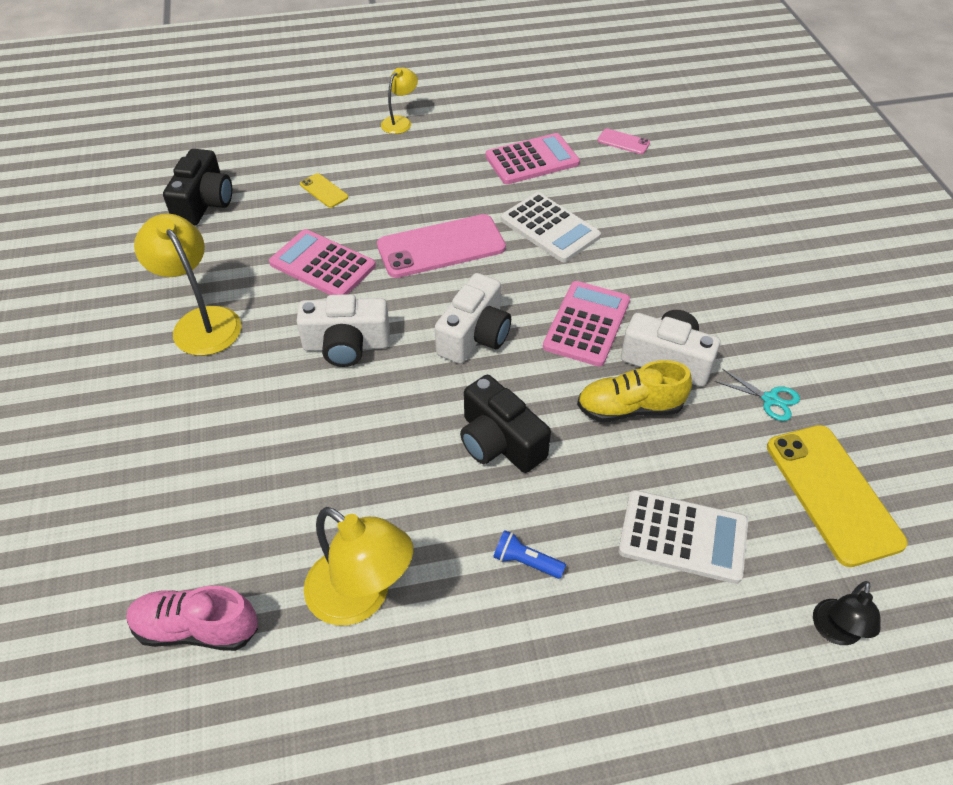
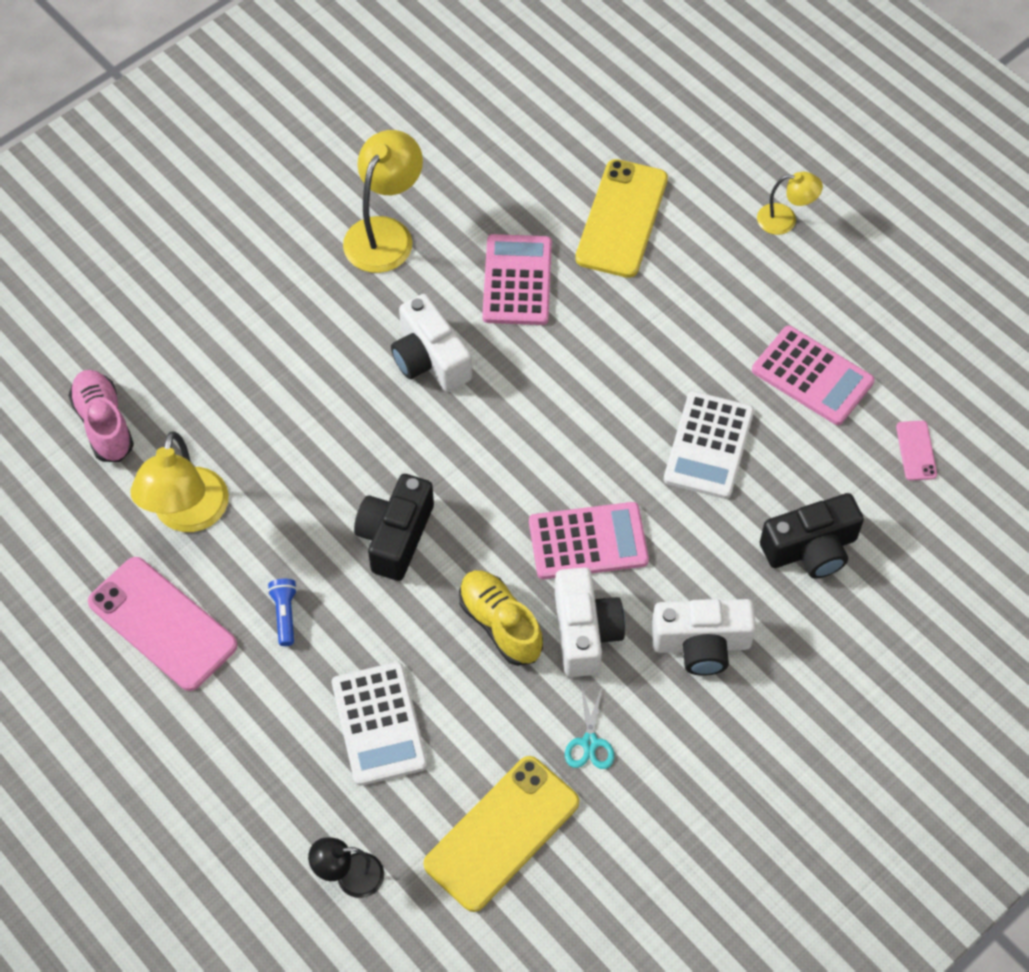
camera: 60 degrees right, 10 degrees up
(204, 203) = (533, 134): black camera -> black camera (811, 548)
(324, 191) = (622, 219): yellow phone -> yellow phone, size x2.18
(441, 247) = (611, 364): pink phone -> pink phone (162, 623)
(474, 335) = (509, 454): white camera -> white camera (701, 644)

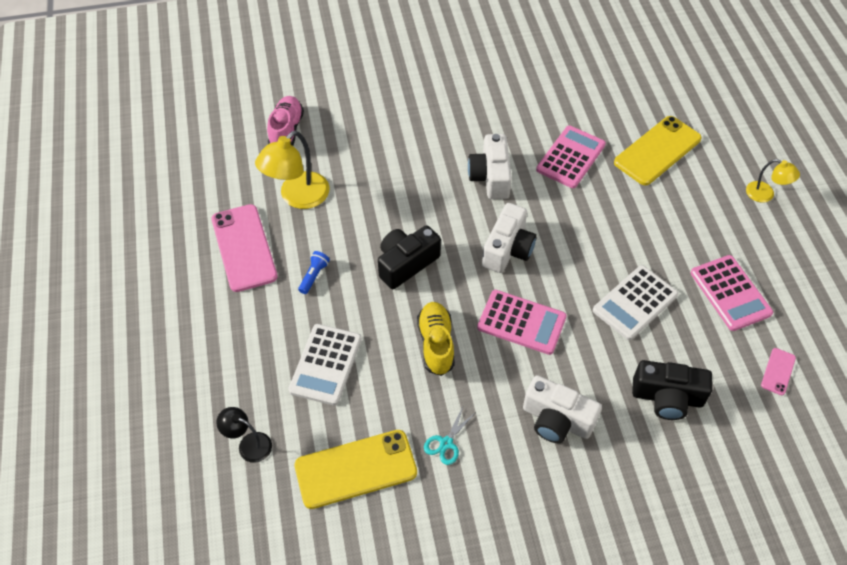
camera: 30 degrees right, 5 degrees down
(385, 233) = (508, 100): yellow lamp -> none
(585, 632) = (485, 375): white camera -> white camera (508, 249)

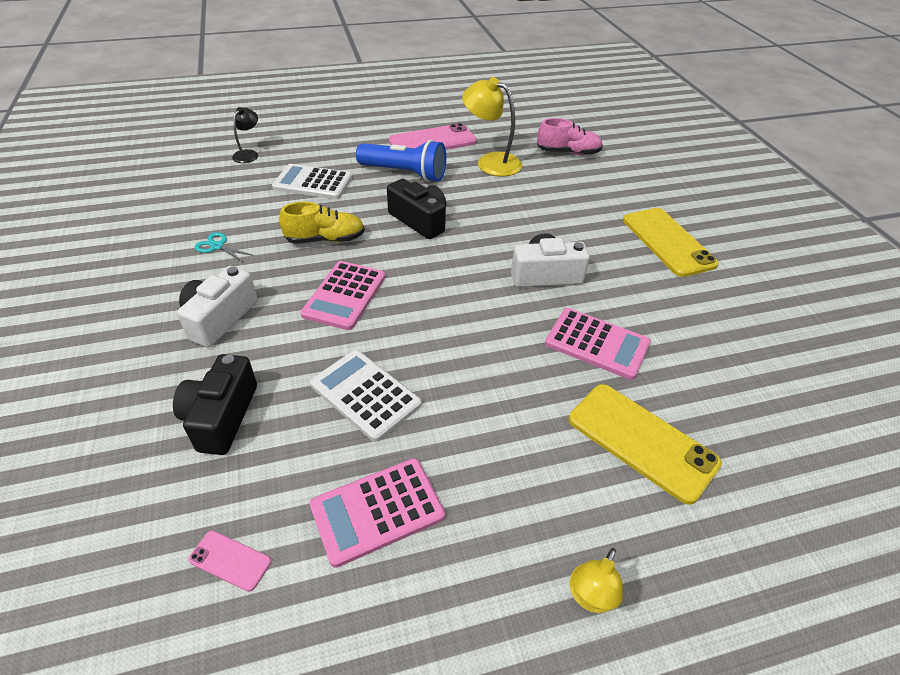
camera: 85 degrees right, 10 degrees down
(314, 276) = (404, 173): blue flashlight -> blue flashlight, size x2.27
(356, 469) = (210, 200): yellow phone -> yellow phone (668, 242)
(508, 249) = (442, 287): white camera -> none

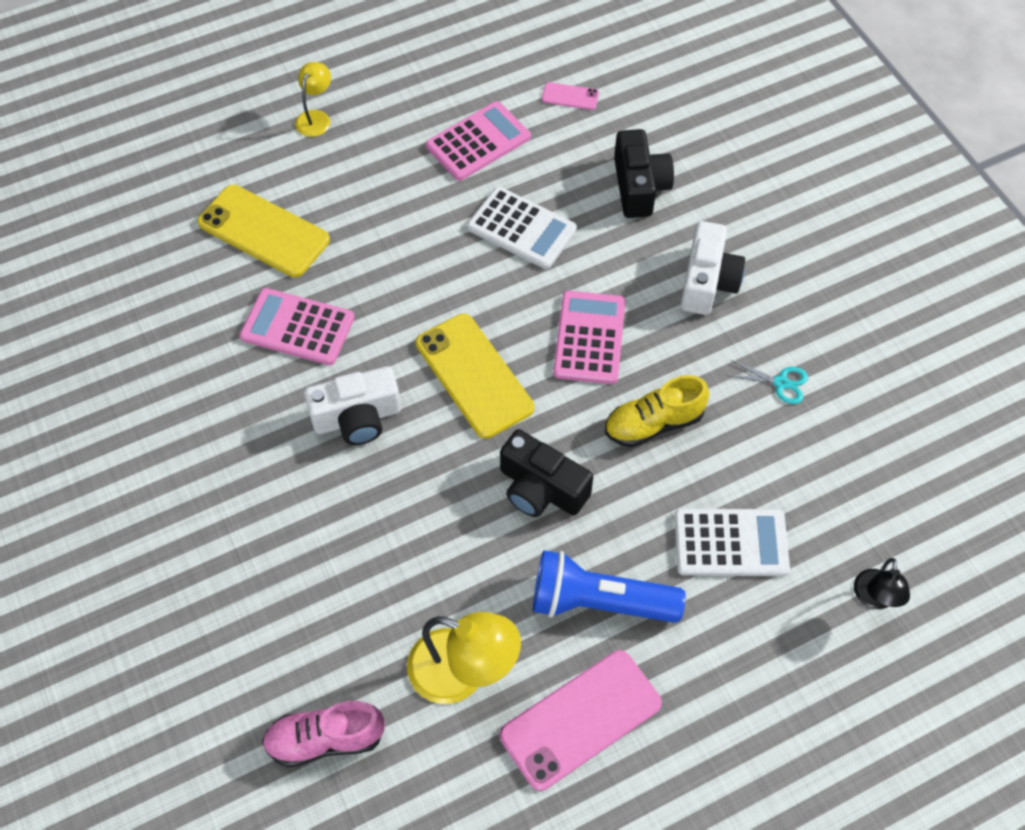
camera: 170 degrees right, 15 degrees up
(668, 242) = (185, 518): yellow phone -> yellow phone (474, 375)

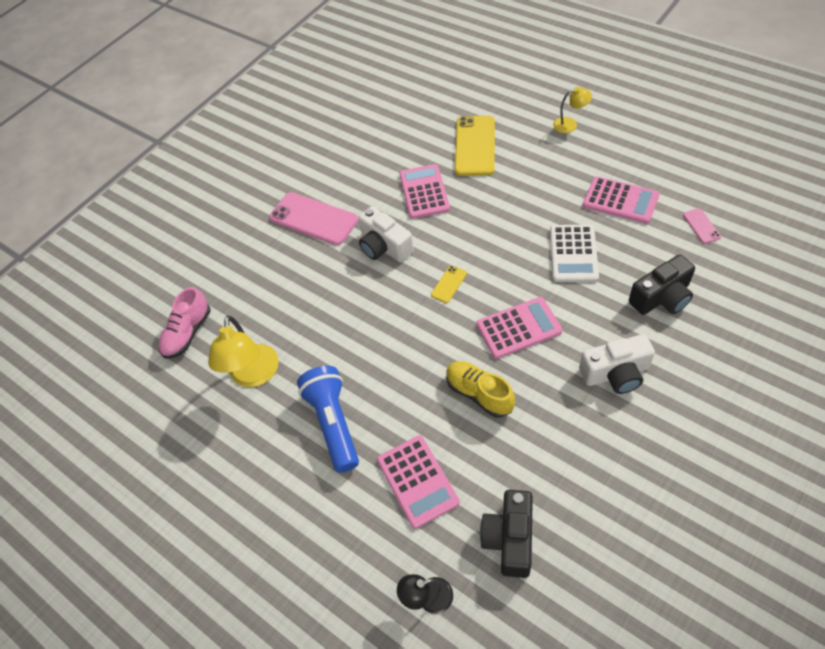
camera: 70 degrees right, 5 degrees down
(325, 739) = (188, 333): pink shoe -> pink shoe turned 120 degrees counterclockwise
(474, 375) = (449, 284): yellow phone -> yellow phone, size x0.46
(541, 488) = (393, 355): black camera -> black camera (510, 539)
(580, 719) = (252, 450): pink phone -> pink phone (313, 219)
(730, 543) = (417, 481): white calculator -> pink calculator
(781, 383) = (566, 457): turquoise scissors -> none

